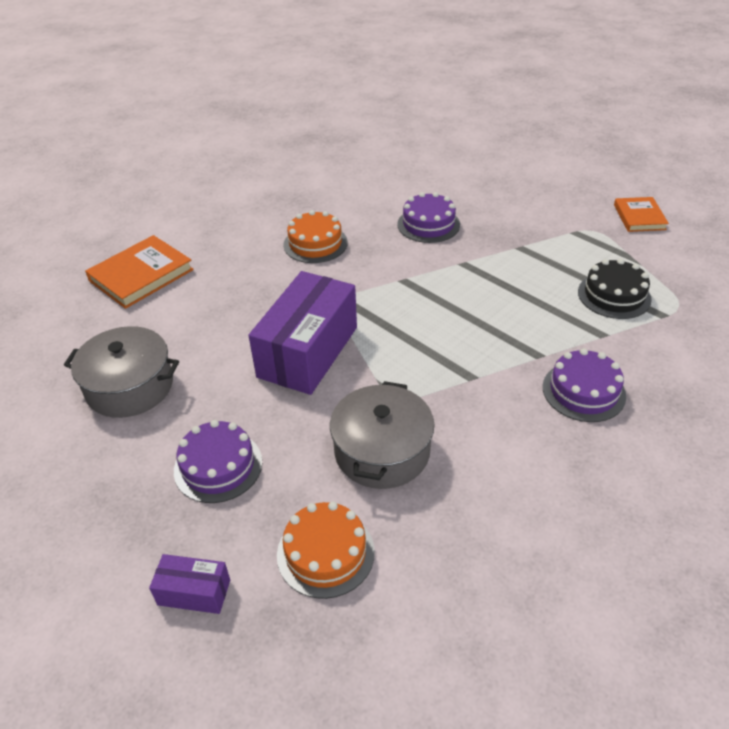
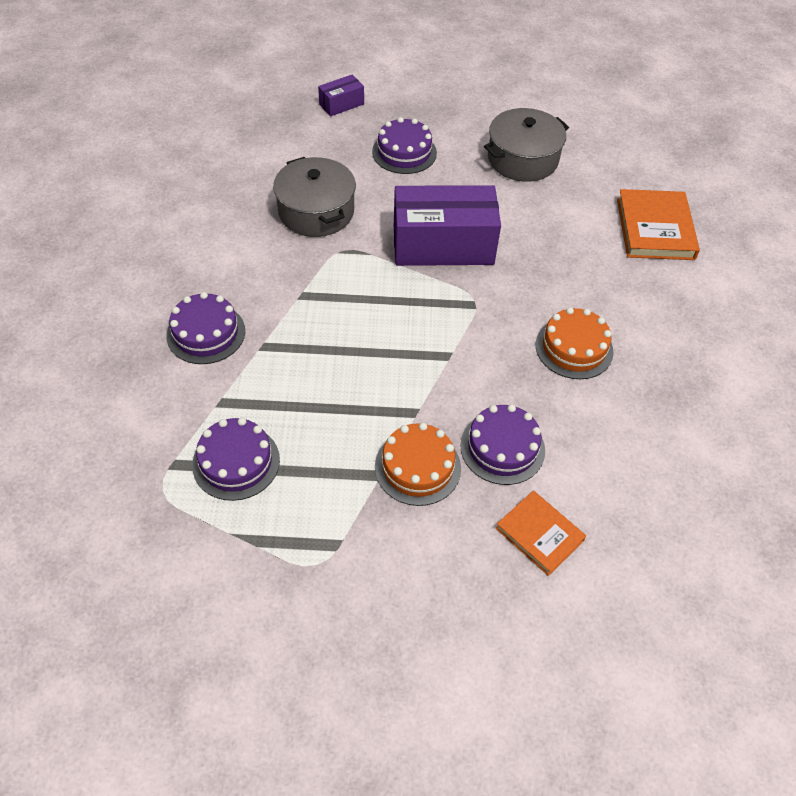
camera: 135 degrees right, 10 degrees up
(308, 352) = (443, 245): purple box -> purple box turned 75 degrees counterclockwise
(325, 553) = (294, 149): orange cake -> orange cake (417, 467)
(614, 295) = (236, 462): black cake -> purple cake
(639, 217) = (276, 635): orange book -> orange book (539, 534)

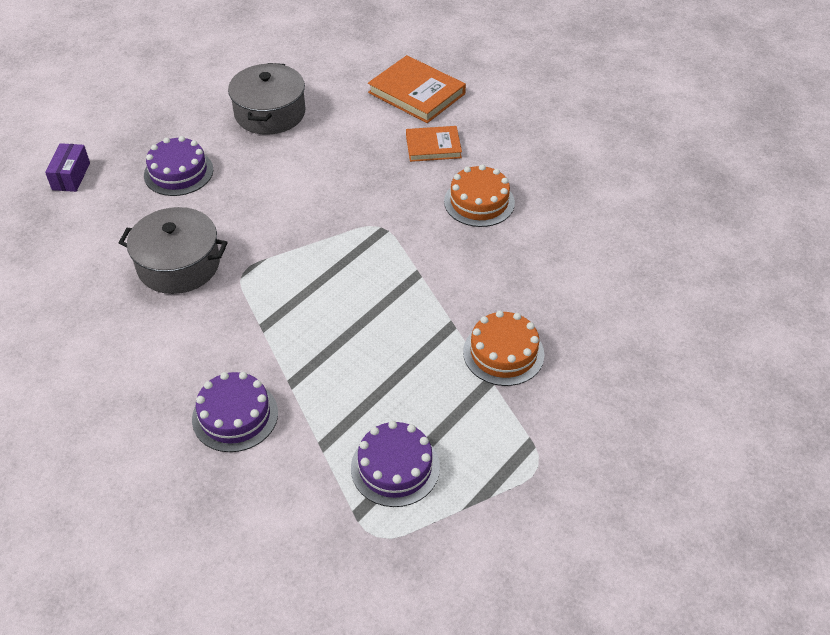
camera: 50 degrees left, 5 degrees down
(443, 245) = (306, 210): purple box -> none
(502, 448) = (529, 294): purple cake -> none
(539, 534) = (617, 319): orange book -> orange book (433, 146)

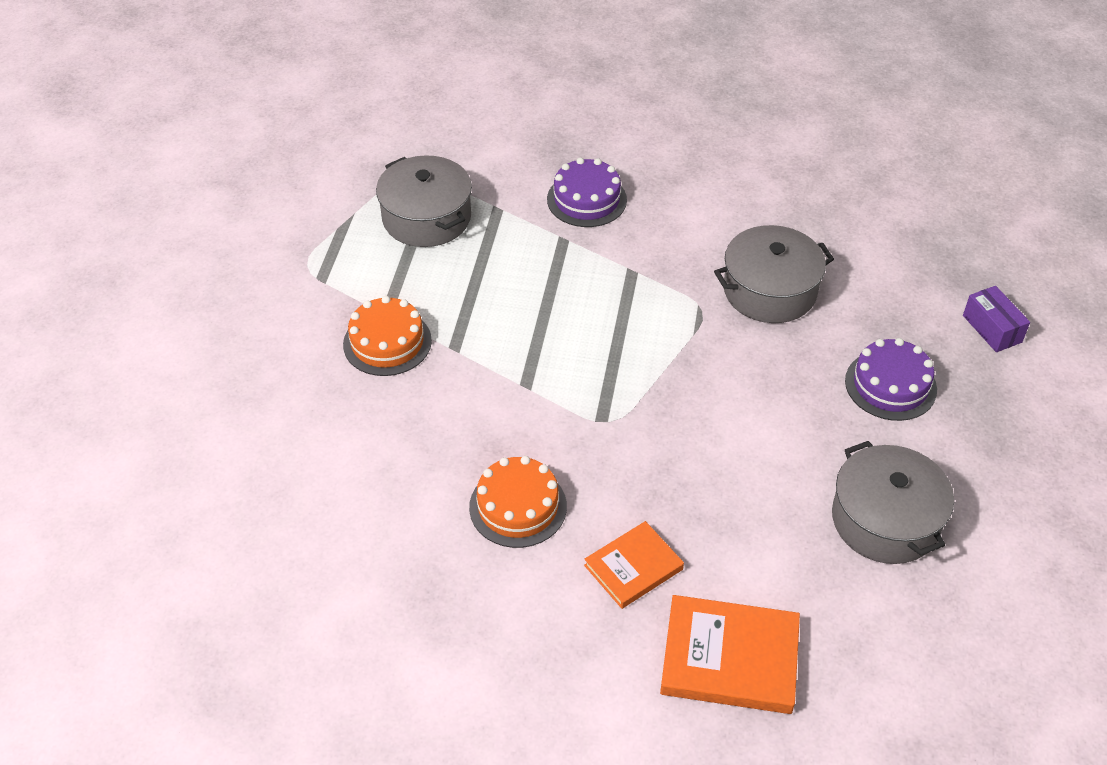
camera: 150 degrees right, 0 degrees up
(395, 467) = (426, 218): purple cake -> grey pot

